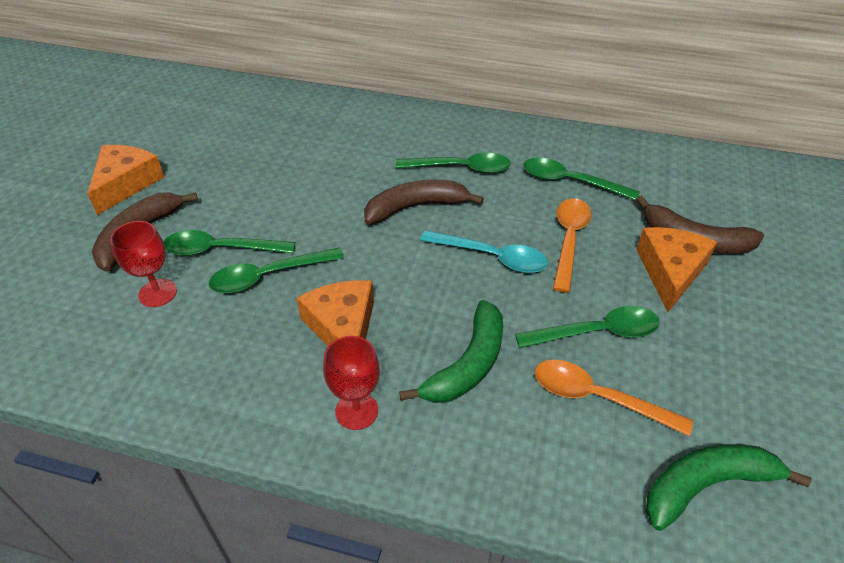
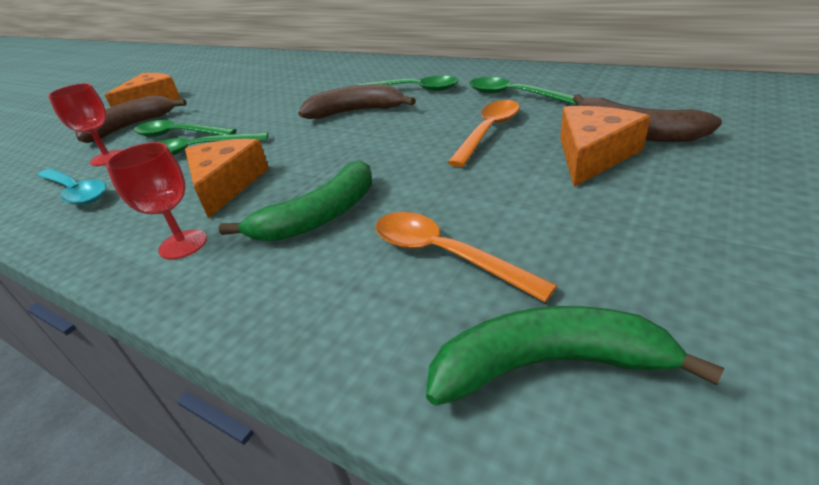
camera: 20 degrees right, 10 degrees down
(492, 257) = (402, 142): turquoise spoon -> turquoise spoon (76, 192)
(597, 332) = (477, 199): green spoon -> none

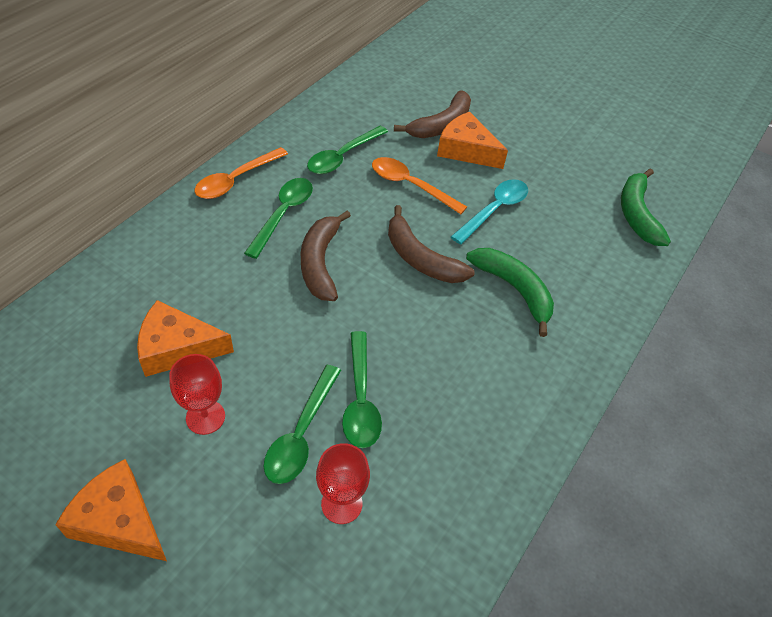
camera: 95 degrees left, 15 degrees up
(76, 192) = (427, 504): turquoise spoon -> turquoise spoon (494, 210)
(130, 127) = (233, 515): brown banana -> brown banana (420, 258)
(183, 244) = (538, 371): red goblet -> red goblet (205, 417)
(226, 185) = (449, 357): orange cheese -> orange cheese (177, 348)
(444, 255) = (563, 233): orange spoon -> orange spoon (236, 180)

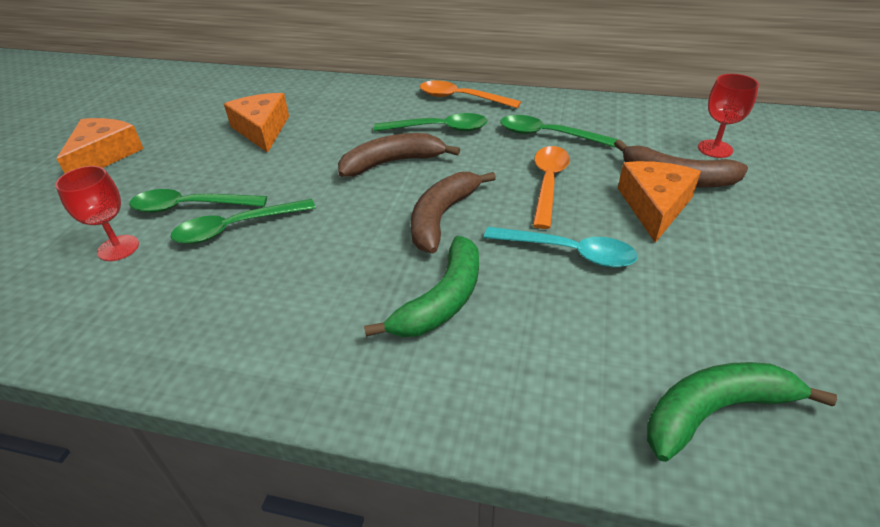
camera: 75 degrees right, 10 degrees down
(205, 417) = (198, 160): red goblet -> red goblet (715, 149)

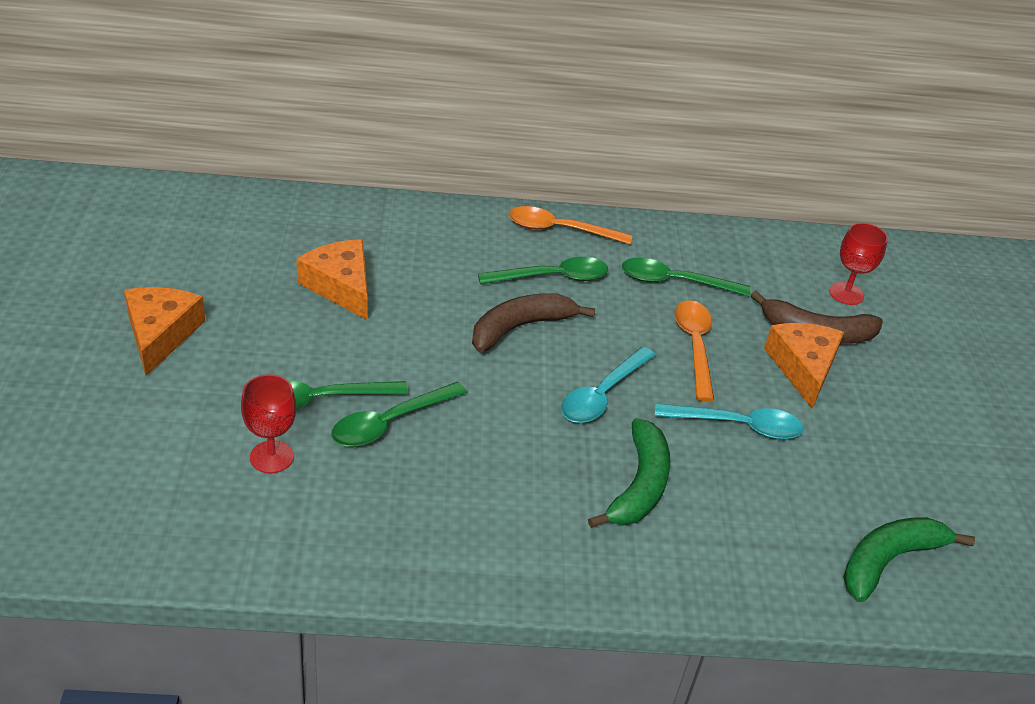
camera: 20 degrees left, 0 degrees up
(442, 217) = (602, 395): brown banana -> turquoise spoon

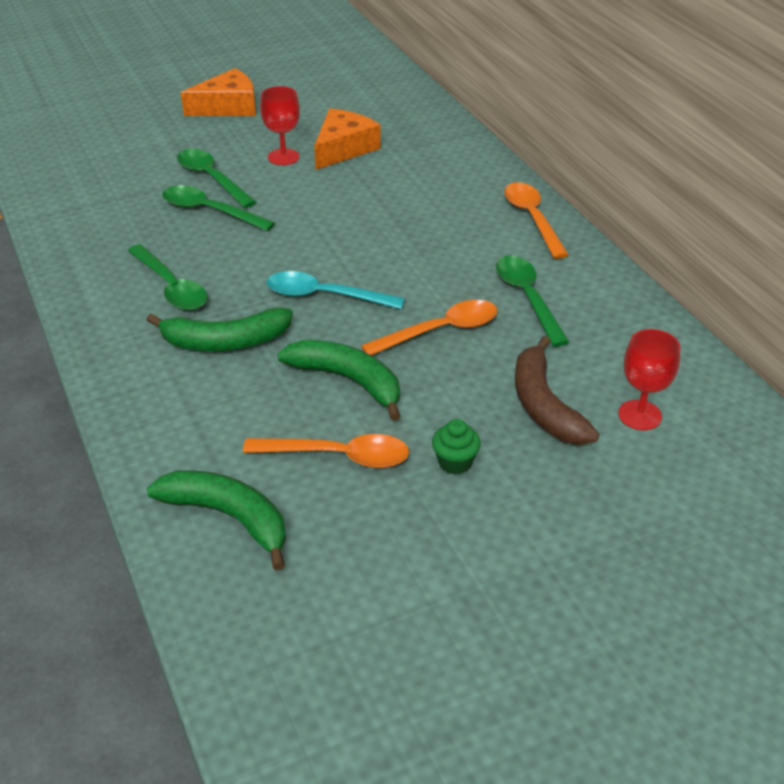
camera: 70 degrees right, 0 degrees up
(271, 457) = (141, 179): red goblet -> red goblet (283, 157)
(520, 327) = (373, 235): brown banana -> none
(552, 277) = (458, 232): green spoon -> green spoon (171, 287)
(737, 426) = (348, 381): turquoise spoon -> green banana
(803, 368) = (475, 406): orange cheese -> none
(834, 467) = (338, 456): none -> orange spoon
(865, 405) = (455, 462): none -> green cupcake

